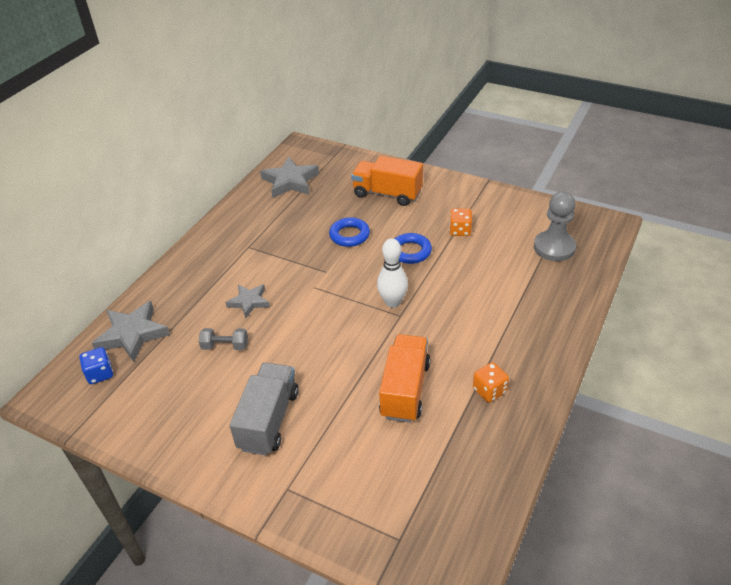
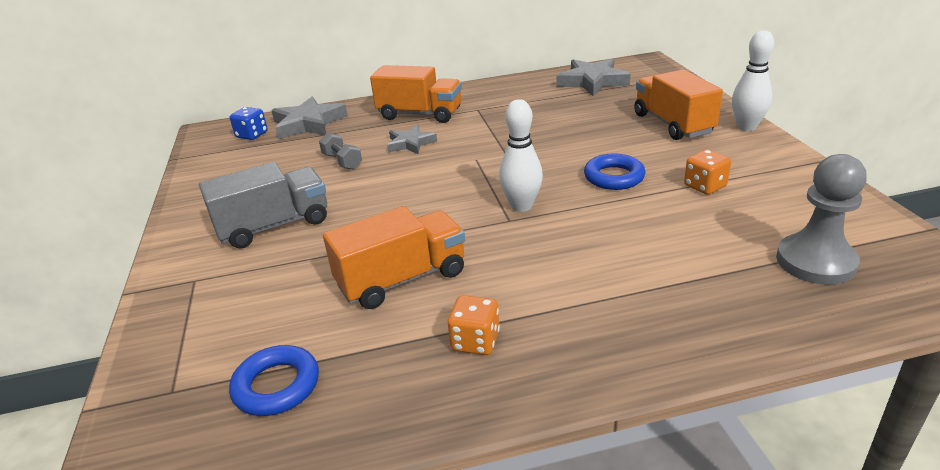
camera: 50 degrees right, 10 degrees down
(212, 274) = (420, 114): none -> orange truck
(349, 235) = (576, 138): blue ring -> blue ring (277, 386)
(427, 176) = (746, 127): none -> white bowling pin

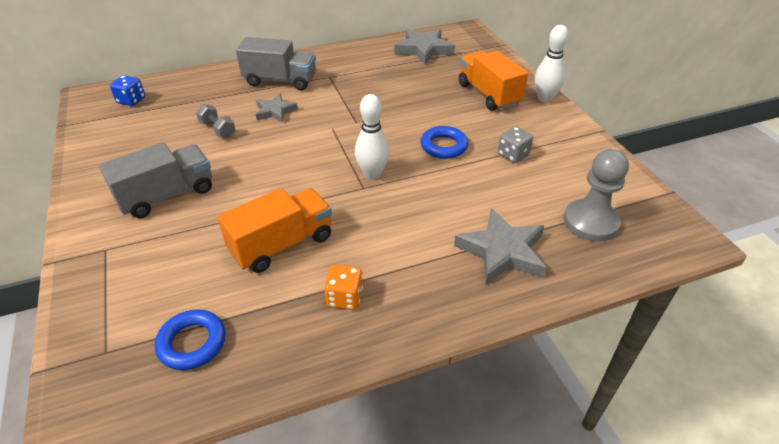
camera: 10 degrees left, 10 degrees up
(308, 123) = (182, 89): grey star -> grey star (502, 251)
(420, 114) = (280, 81): orange truck -> grey truck
(704, 186) = (513, 155): orange dice -> grey dice

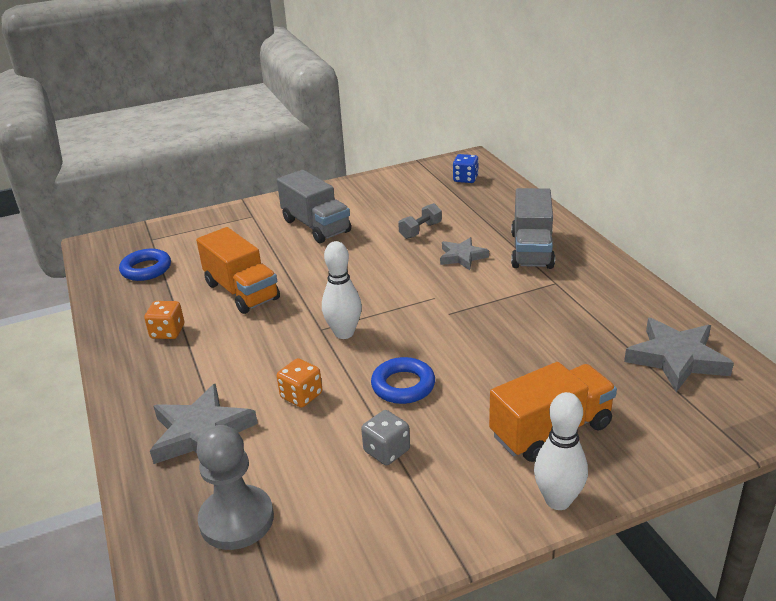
camera: 90 degrees right, 10 degrees down
(454, 196) = (301, 396): none -> orange dice

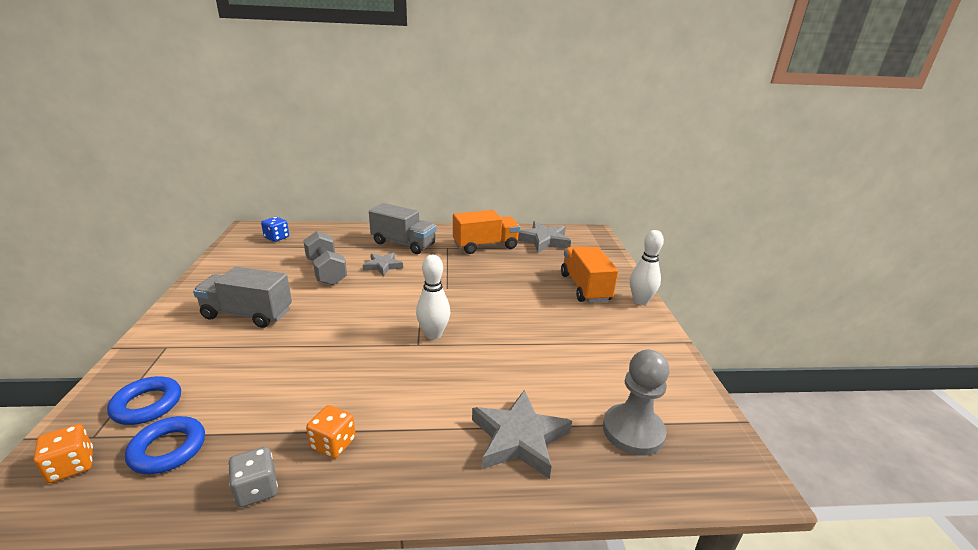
camera: 75 degrees left, 5 degrees down
(242, 291) = (311, 378): orange truck -> orange truck (485, 246)
(301, 396) = (500, 371): orange dice -> orange dice (71, 466)
(316, 226) = (247, 314): grey truck -> grey truck turned 150 degrees counterclockwise
(386, 451) = (581, 346): grey dice -> grey dice (256, 489)
(403, 385) = (516, 324): blue ring -> blue ring (147, 405)
(420, 230) = (326, 271): grey dumbbell -> grey dumbbell, size x1.70

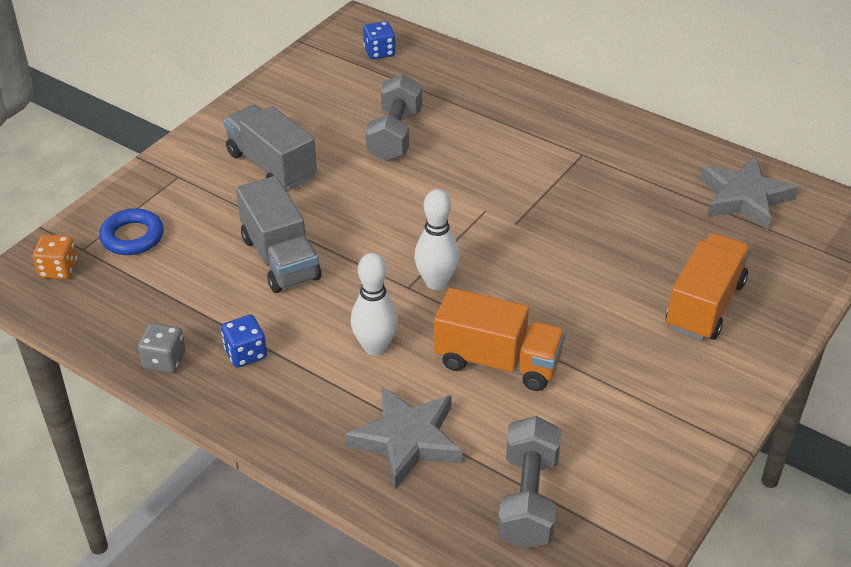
camera: 40 degrees right, 15 degrees up
(168, 449) = (125, 289): blue ring -> none
(333, 444) = (245, 353): orange dice -> blue dice
(383, 266) = (468, 153): grey star -> none
(403, 244) = (528, 123): grey truck -> grey truck (280, 258)
(485, 246) = (640, 172): orange truck -> orange truck (497, 362)
(633, 431) = (528, 499): grey pawn -> grey dumbbell
(640, 301) = (760, 363): white bowling pin -> white bowling pin (375, 347)

